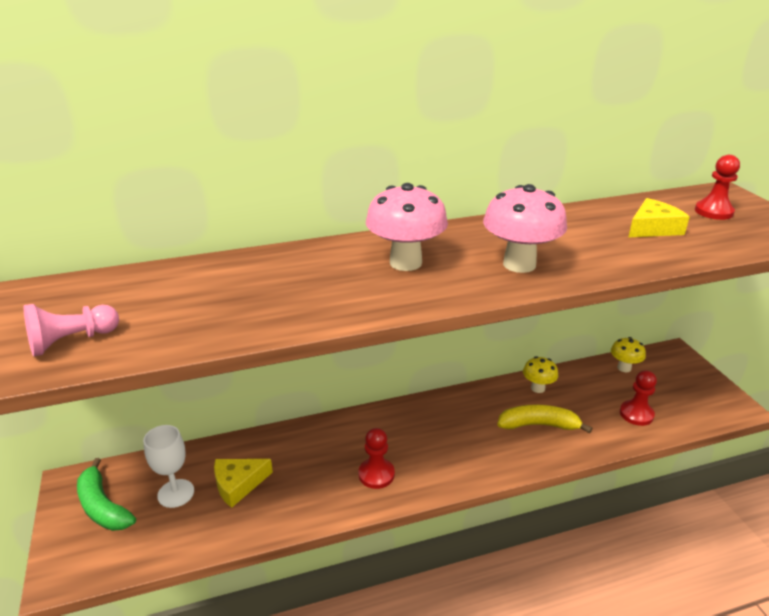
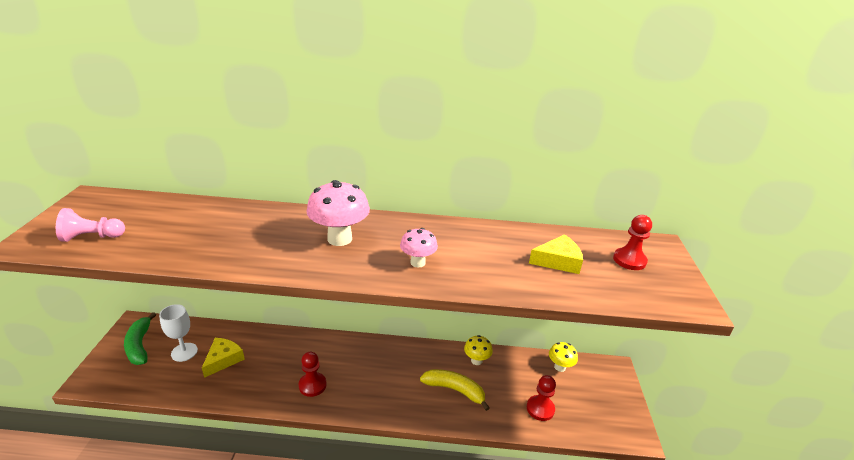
camera: 20 degrees right, 0 degrees up
(238, 484) = (223, 359): yellow cheese -> yellow cheese turned 120 degrees clockwise
(519, 264) = (417, 262): pink mushroom -> pink mushroom, size x0.58

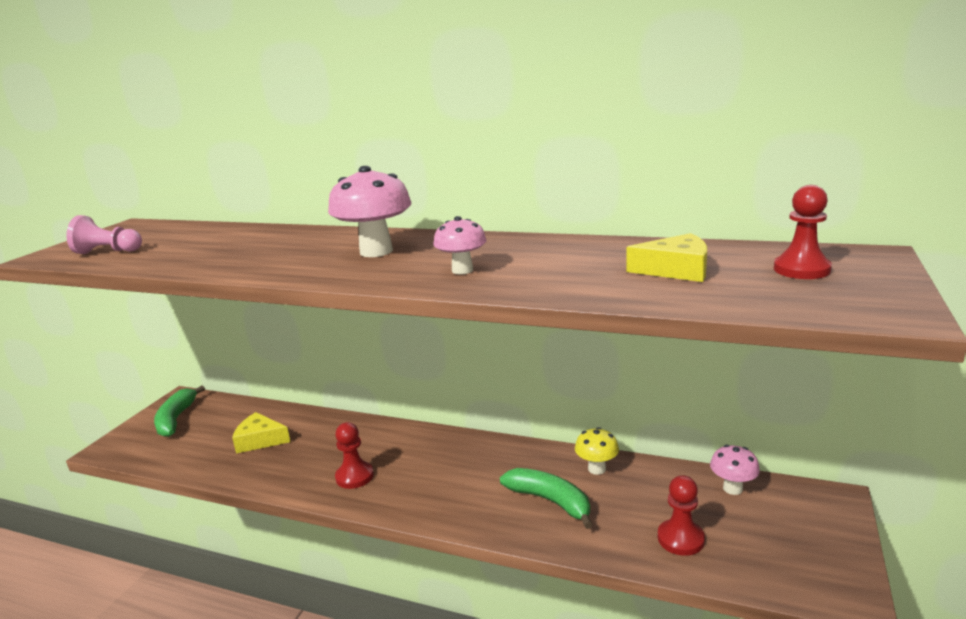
camera: 20 degrees right, 10 degrees down
(184, 352) = (220, 429): white goblet -> none
(223, 359) = (260, 440): yellow cheese -> yellow cheese turned 120 degrees counterclockwise
(455, 390) = (550, 501): yellow banana -> green banana
(560, 367) = (732, 488): yellow mushroom -> pink mushroom

